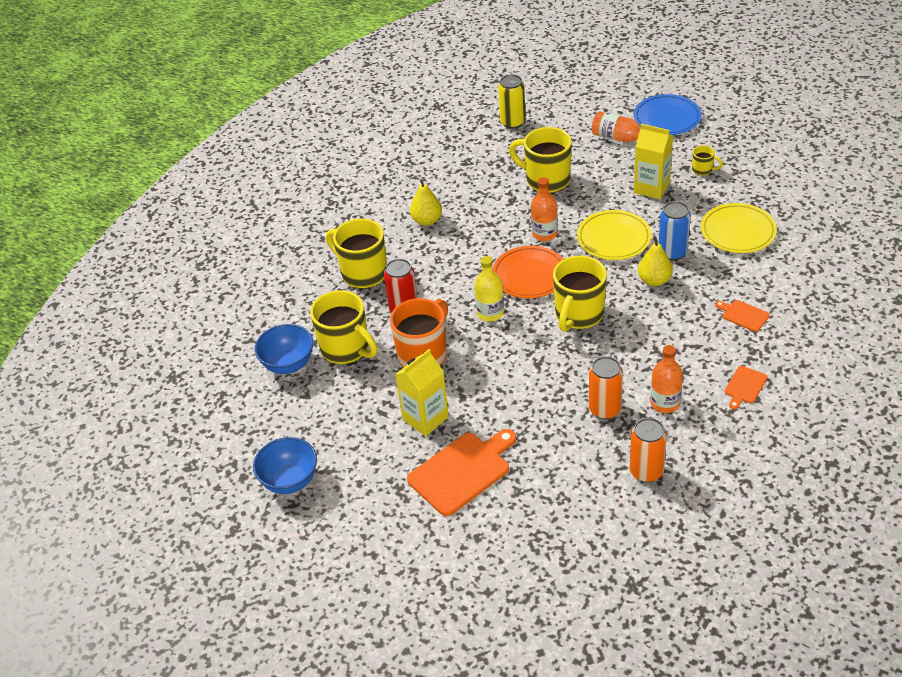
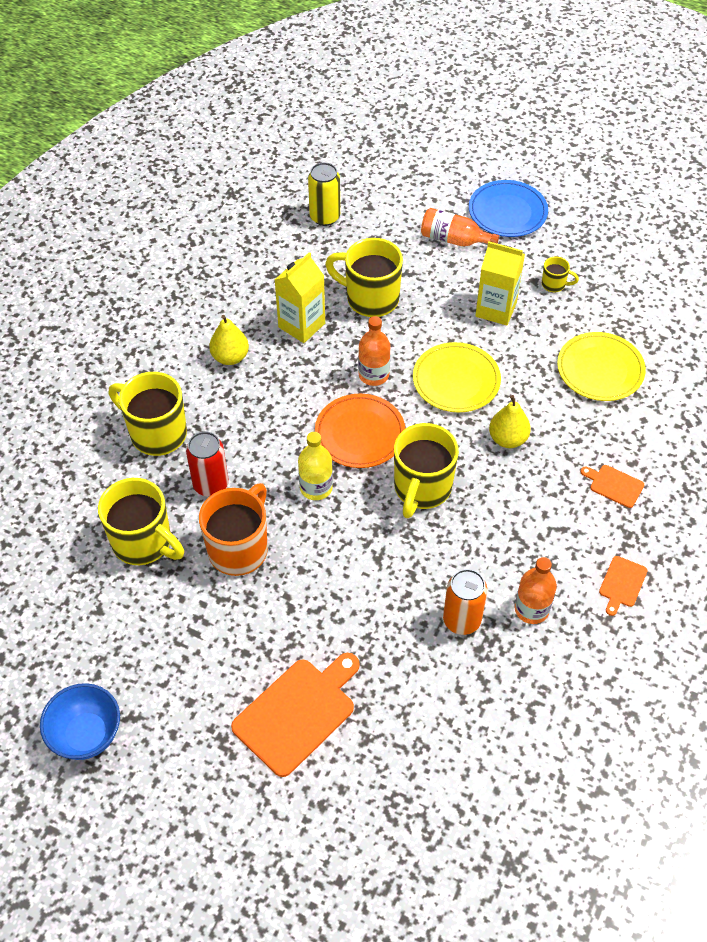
camera: 10 degrees left, 10 degrees up
(288, 364) = (73, 566): blue bowl -> none
(425, 418) = (248, 639): yellow carton -> yellow carton (301, 325)
(646, 471) = (516, 705): orange can -> none
(672, 252) = (526, 399): blue can -> none

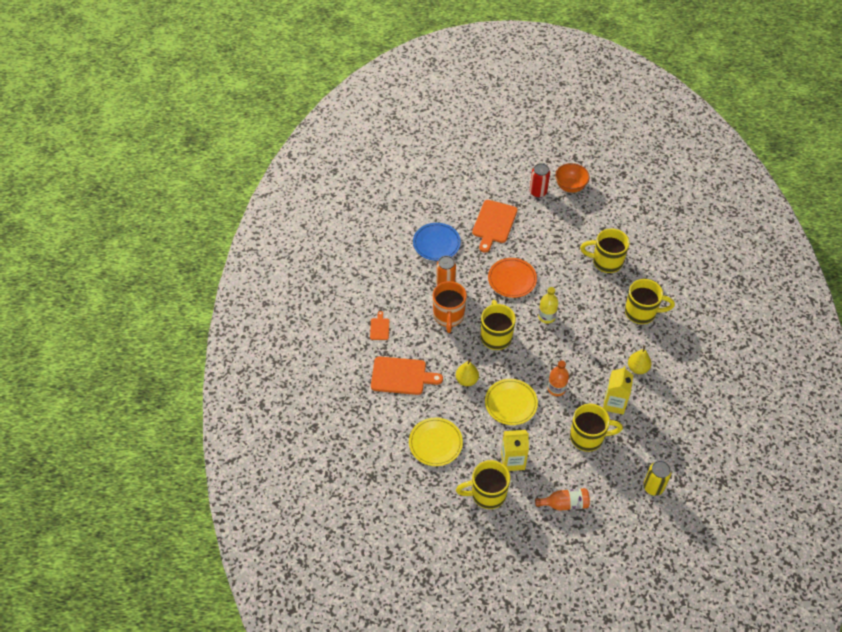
camera: 155 degrees right, 0 degrees up
(87, 734) = (570, 186): blue bowl -> orange bowl
(211, 484) = (596, 298): red can -> red can (538, 192)
(239, 549) = (562, 275): orange mug -> orange mug (448, 316)
(360, 434) = (543, 352): orange plate -> orange plate (512, 279)
(507, 212) = (543, 542): blue plate -> blue plate (436, 243)
(531, 609) = (416, 300): orange bottle -> none
(554, 284) = (487, 494): yellow mug -> yellow mug, size x2.17
(614, 485) = (401, 376): orange cutting board -> orange cutting board, size x2.03

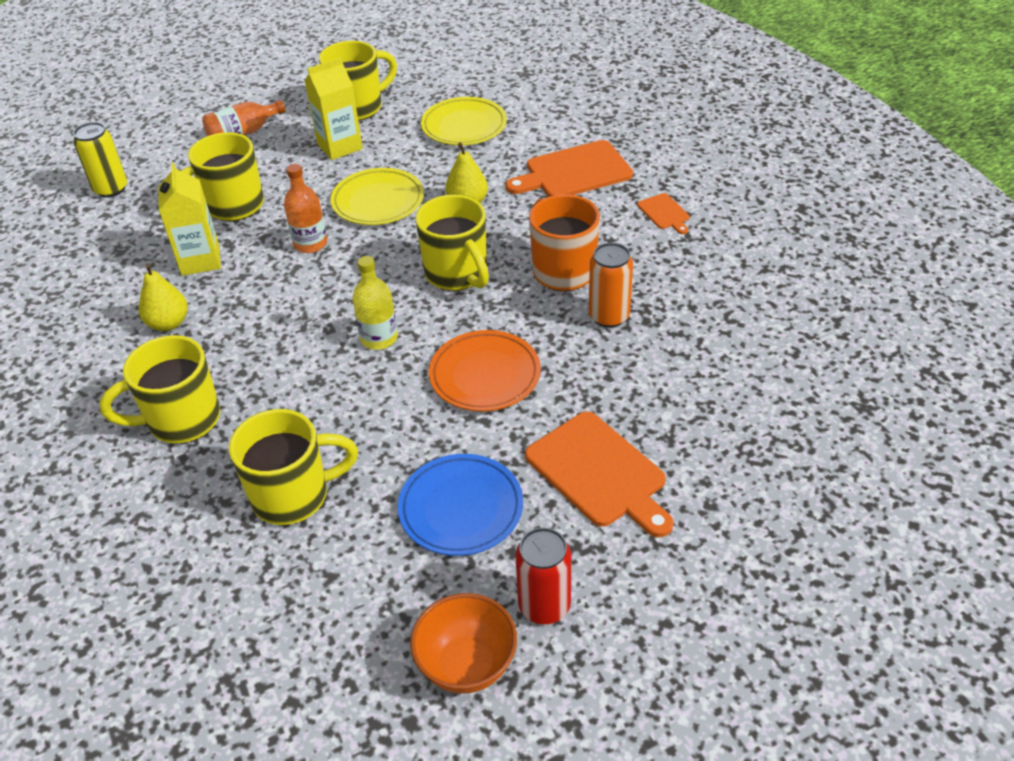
camera: 155 degrees right, 10 degrees down
(436, 243) = (687, 379): blue plate -> blue plate (461, 508)
(494, 224) = (599, 473): orange cutting board -> orange cutting board turned 150 degrees clockwise

